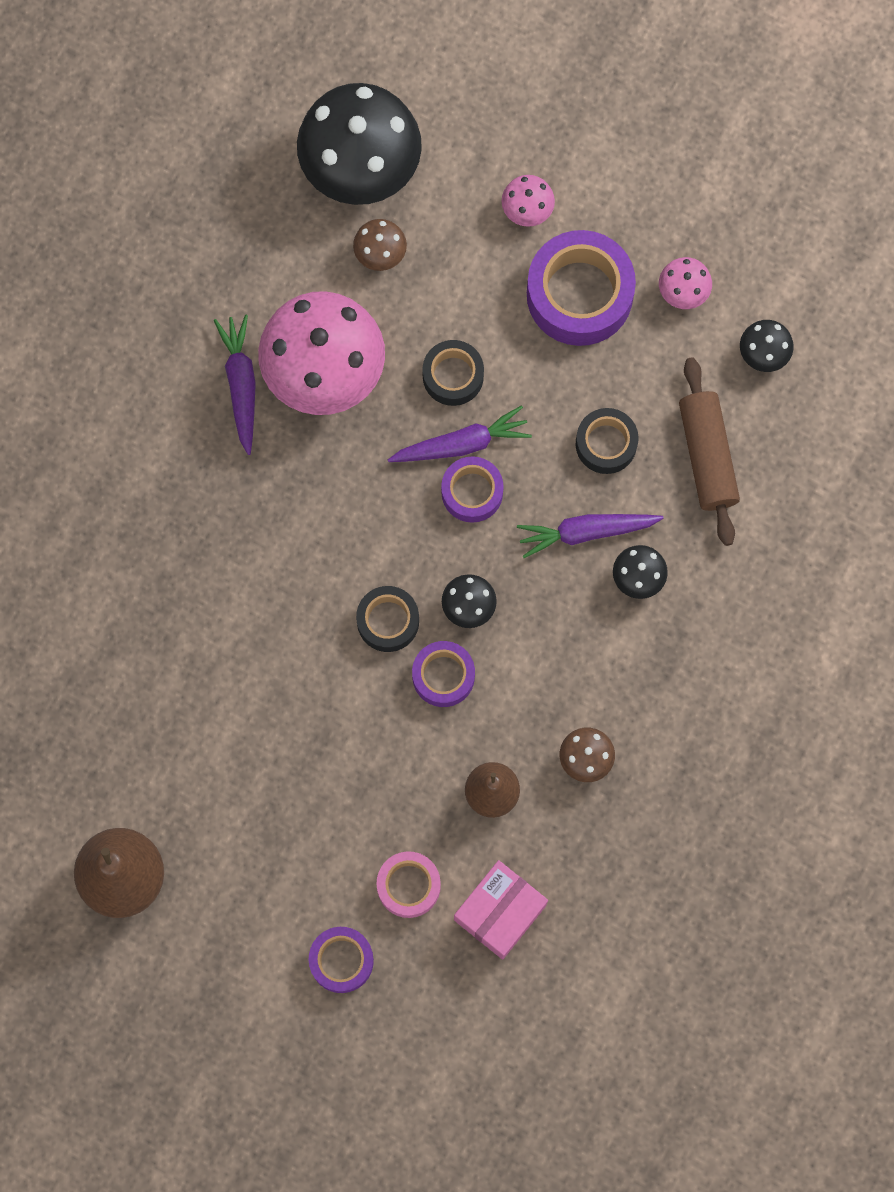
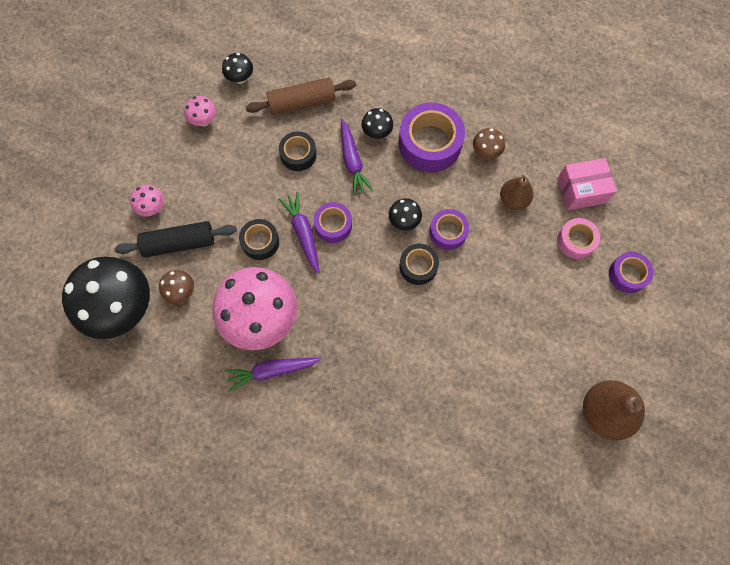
camera: 95 degrees left, 5 degrees down
(461, 251) = (179, 243): none -> black rolling pin
(500, 912) = (581, 190): pink box -> pink box turned 45 degrees counterclockwise
(579, 294) = (206, 175): purple tape -> purple tape (430, 143)

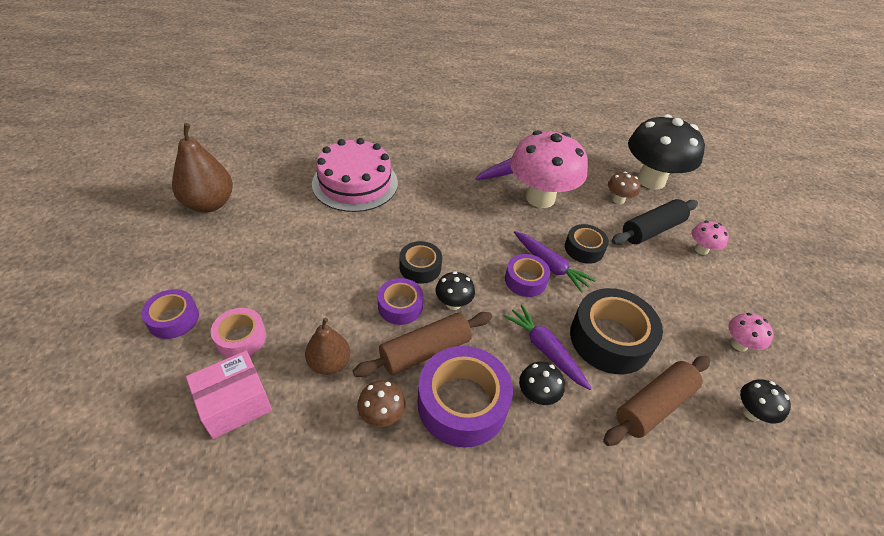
camera: 155 degrees right, 25 degrees down
(298, 154) = (610, 339): black tape -> black tape, size x1.75
(441, 188) = (425, 351): none -> brown rolling pin
(448, 402) = (355, 183): none -> pink cake

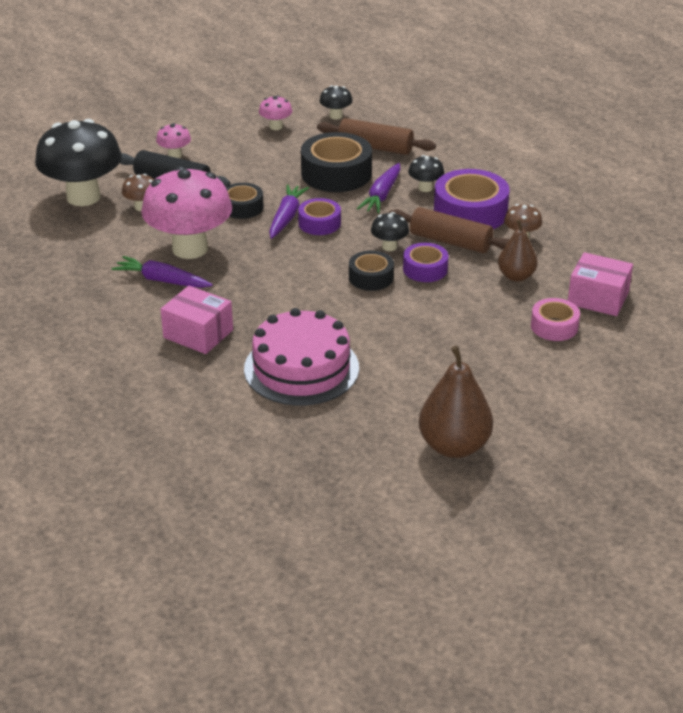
camera: 120 degrees left, 10 degrees down
(173, 319) = (587, 370): purple tape -> none
(435, 161) = (198, 334): none -> pink box

